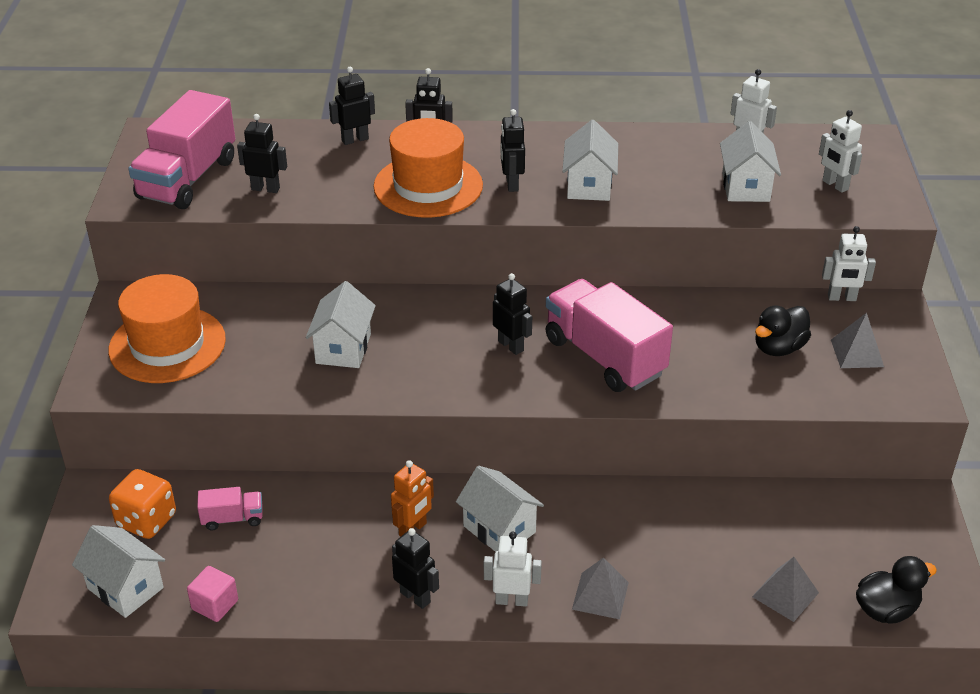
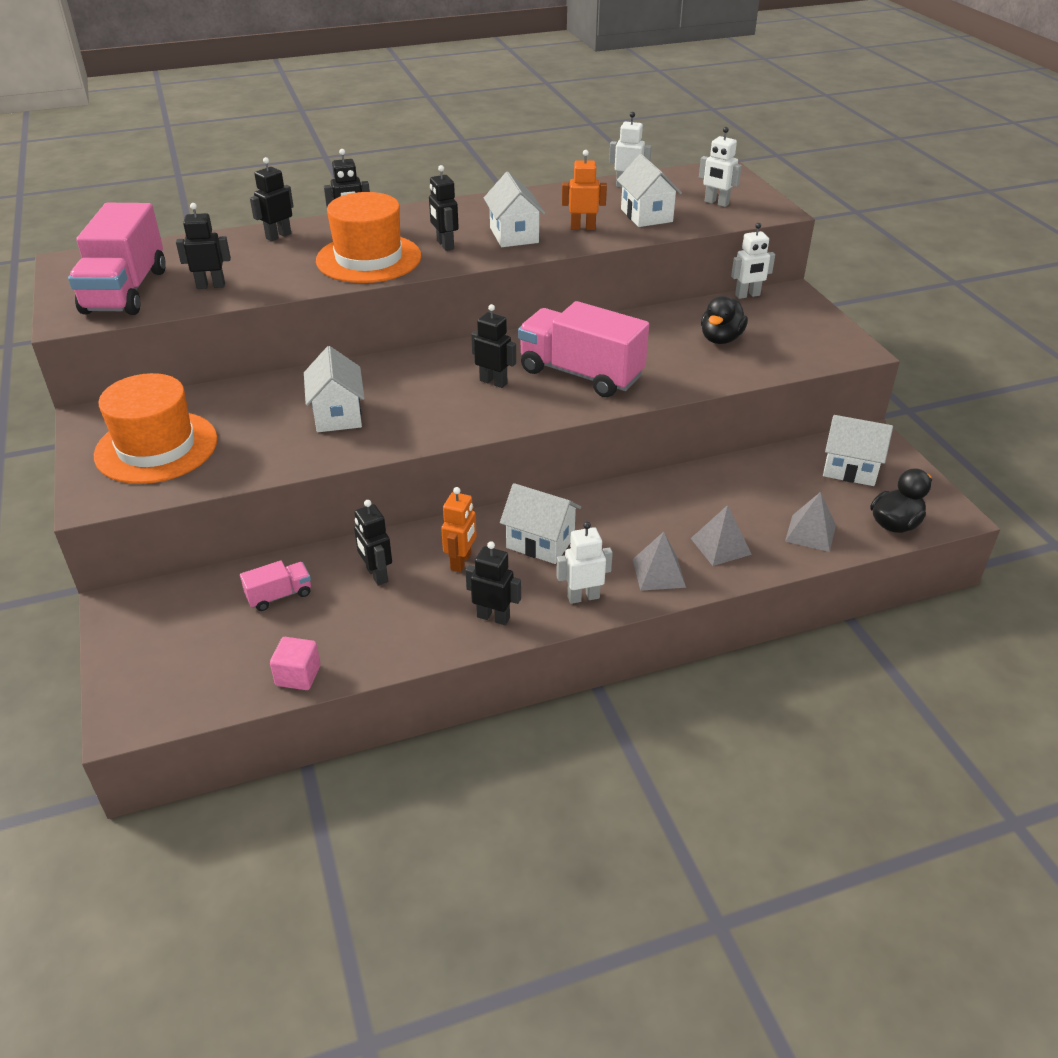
camera: 20 degrees left, 0 degrees up
(125, 588) = (195, 685): white house -> white house (850, 469)
(146, 520) = (189, 619): orange dice -> none
(328, 521) = (376, 575): none -> black robot
(667, 190) = (583, 228): none -> orange robot
(857, 353) = (784, 330): grey pyramid -> grey pyramid (720, 546)

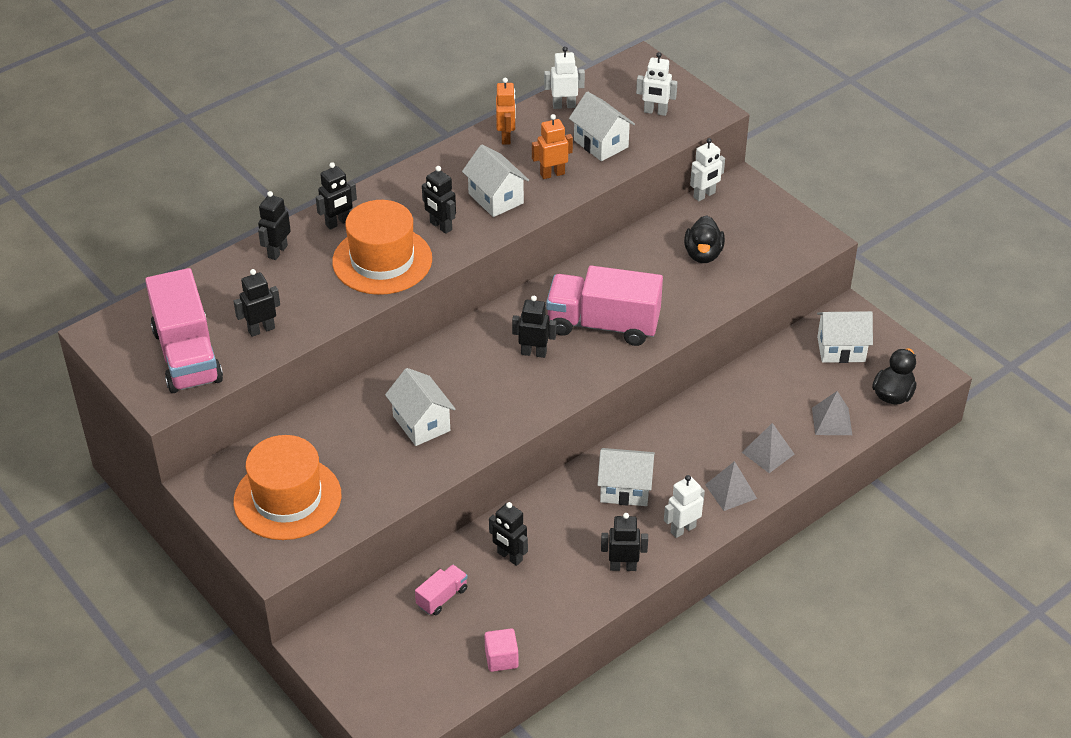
camera: 20 degrees left, 5 degrees up
(461, 562) = (571, 525): orange robot -> orange robot (506, 137)

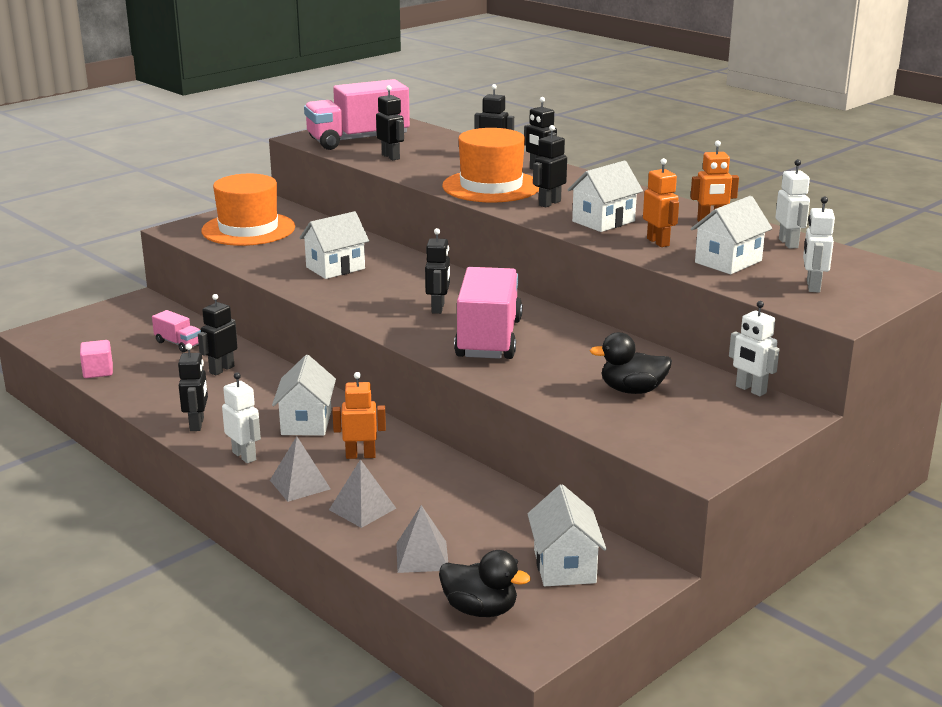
camera: 85 degrees right, 20 degrees down
(685, 453) = (360, 455): none -> orange robot

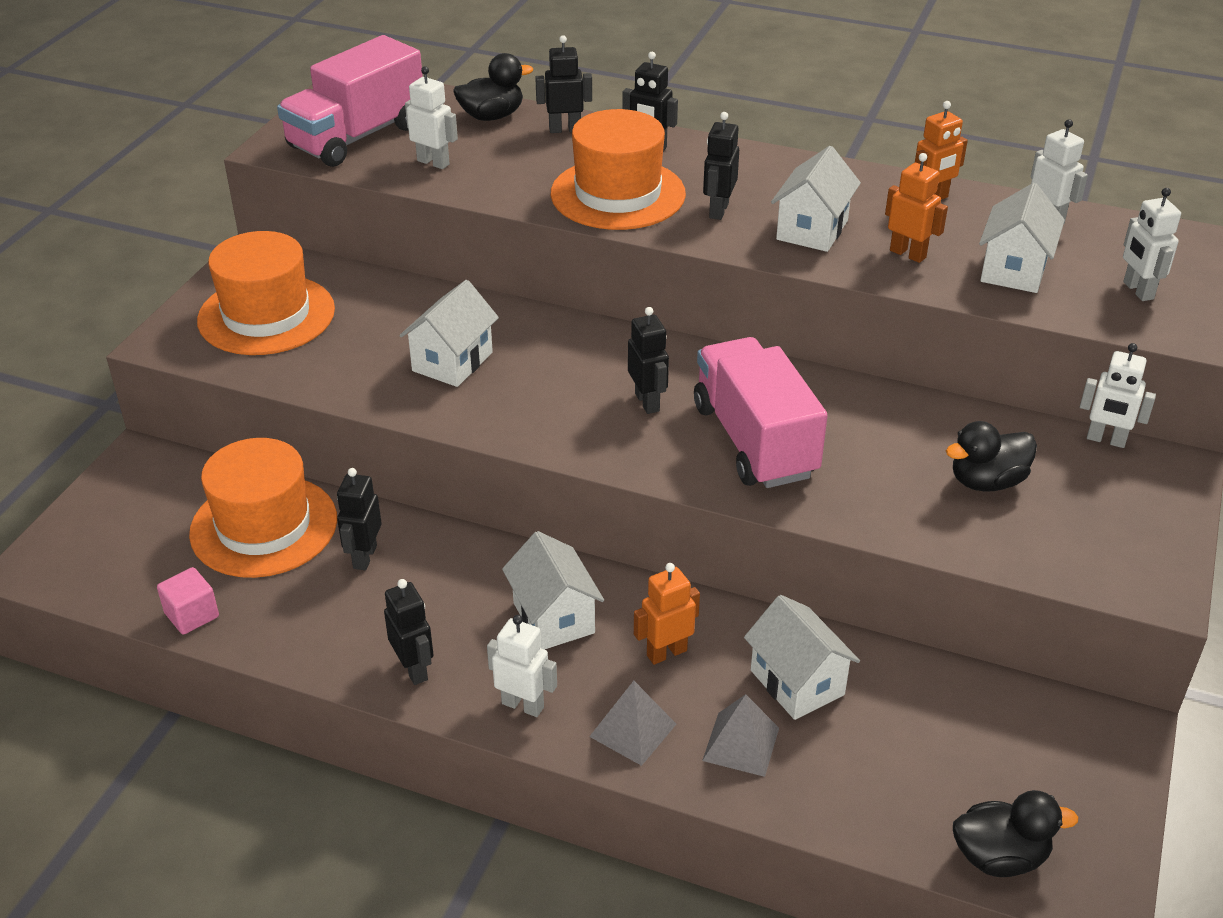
camera: 25 degrees left, 15 degrees up
(178, 343) = (264, 526): pink truck -> orange hat
(391, 157) = (433, 162): black robot -> white robot
(422, 556) = (871, 797): grey pyramid -> none
(453, 143) = (492, 116): none -> black duck
(564, 566) = (1033, 750): white house -> white house (797, 682)

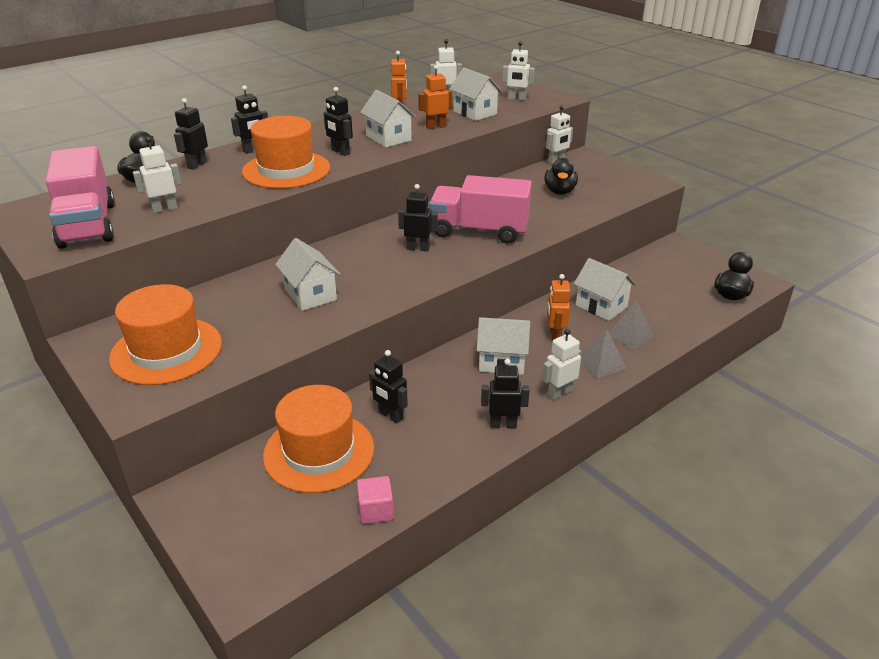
camera: 60 degrees left, 5 degrees down
(797, 682) = (601, 306): white house -> white house turned 45 degrees clockwise

